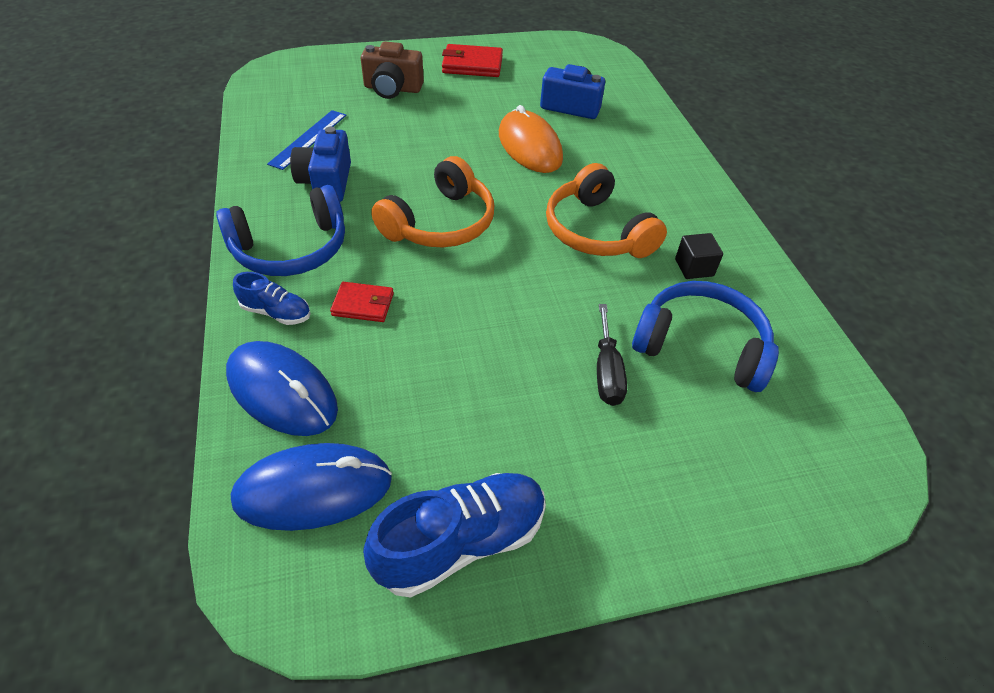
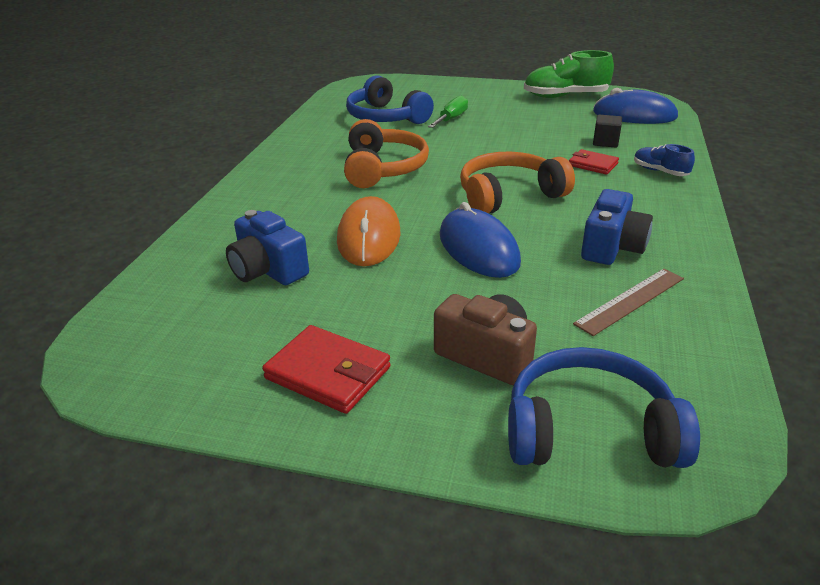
camera: 150 degrees left, 15 degrees down
(282, 391) = (653, 142): blue mouse -> blue mouse (478, 248)
(291, 248) = (650, 203): blue headphones -> blue headphones (589, 431)
(308, 139) = (630, 300): blue ruler -> brown ruler
(461, 542) = (565, 96): blue shoe -> green shoe
(607, 371) = (451, 119): black screwdriver -> green screwdriver
(694, 267) = (340, 141): black cube -> black cube (605, 142)

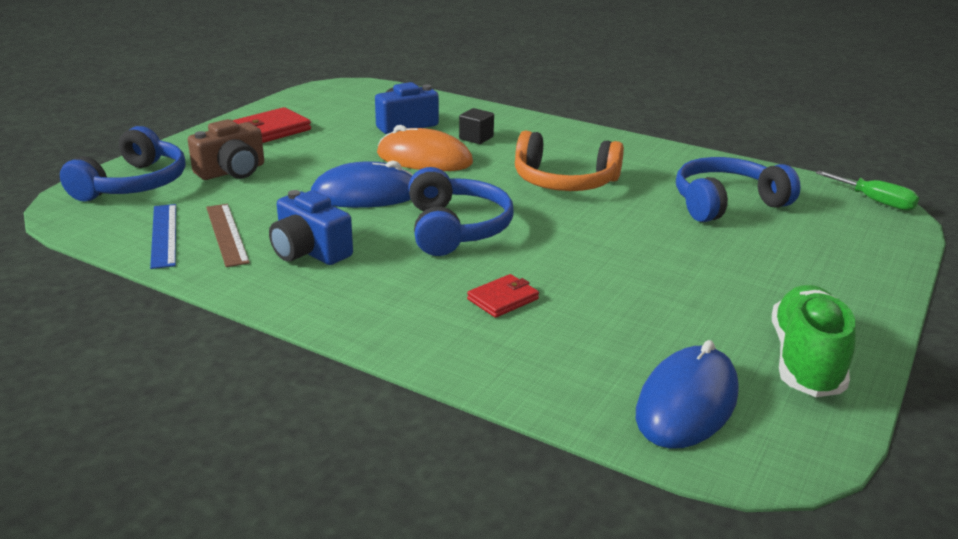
camera: 105 degrees right, 5 degrees down
(451, 119) = (709, 241): green screwdriver -> green screwdriver (875, 201)
(509, 196) = (455, 228): orange headphones -> blue headphones
(605, 142) = (574, 333): black cube -> black cube (476, 138)
(660, 171) = (450, 341): blue shoe -> none
(674, 340) = (164, 235): none -> blue ruler

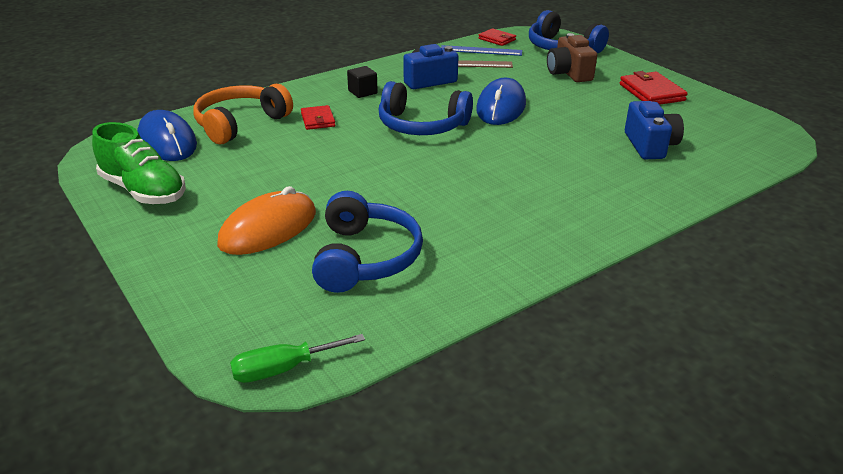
camera: 115 degrees right, 5 degrees up
(105, 231) = (497, 39): none -> red wallet
(424, 159) = (559, 139): orange mouse -> orange mouse (268, 228)
(476, 138) = (601, 171): black cube -> black cube (362, 92)
(564, 181) = (473, 188): orange headphones -> orange headphones (240, 124)

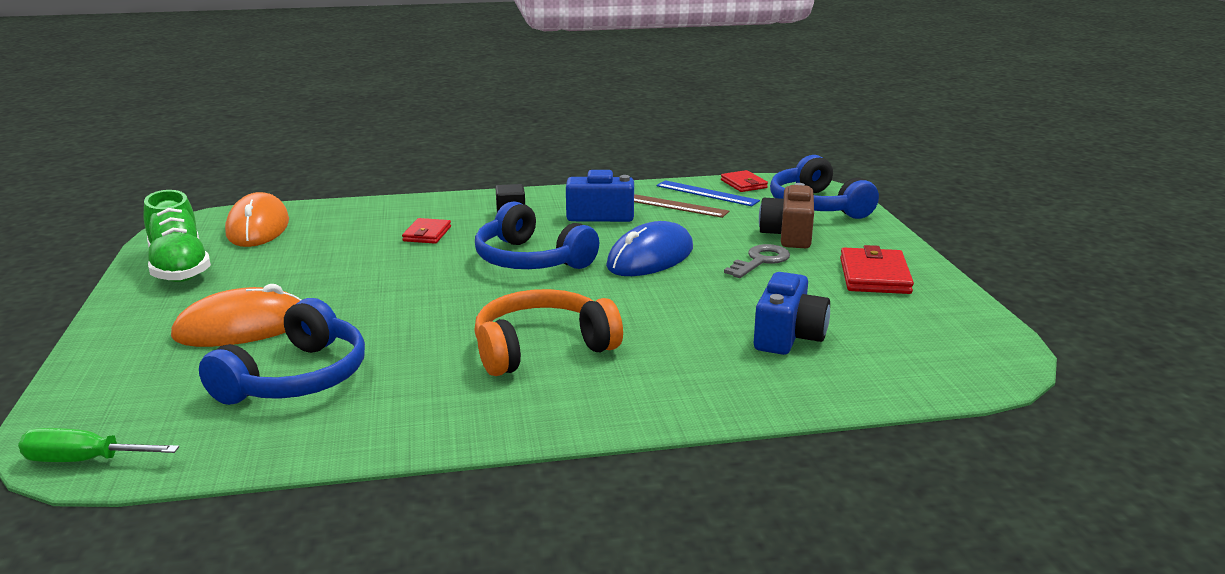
camera: 25 degrees right, 10 degrees down
(167, 141) = (258, 227): blue mouse -> orange mouse
(240, 124) = (346, 224): orange headphones -> orange headphones (542, 348)
(573, 95) = (760, 261): none -> grey key

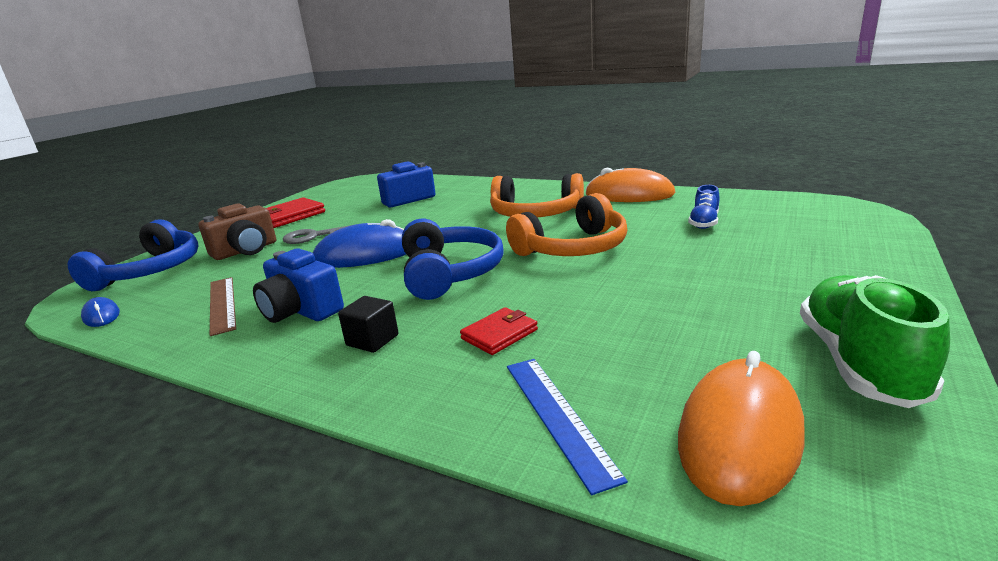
camera: 140 degrees left, 0 degrees up
(84, 461) = (840, 205): green screwdriver -> none
(242, 327) = (748, 263): orange mouse -> orange mouse (629, 195)
(296, 378) = (704, 222): blue headphones -> blue shoe
(438, 308) = (572, 248): none -> orange headphones
(707, 193) = (159, 312): blue ruler -> blue ruler (558, 416)
(743, 184) = (101, 315): red wallet -> blue mouse

